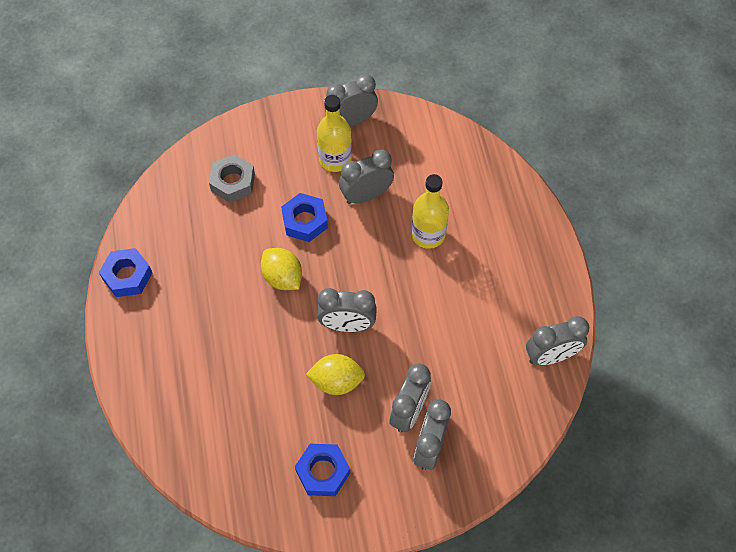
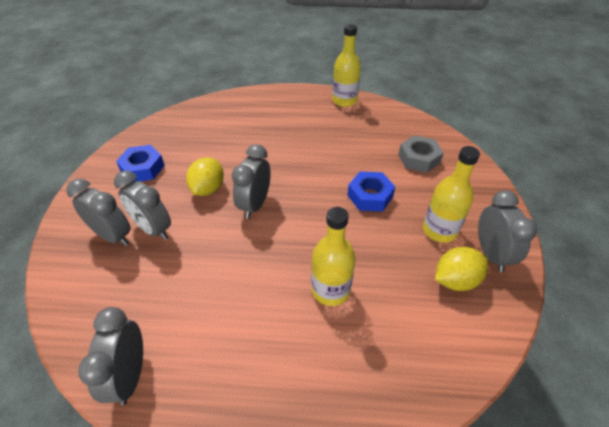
camera: 105 degrees right, 15 degrees down
(127, 276) = (344, 101): blue nut -> yellow bottle
(282, 277) = (316, 173): yellow lemon -> yellow lemon (455, 280)
(366, 195) = (391, 246): grey clock -> none

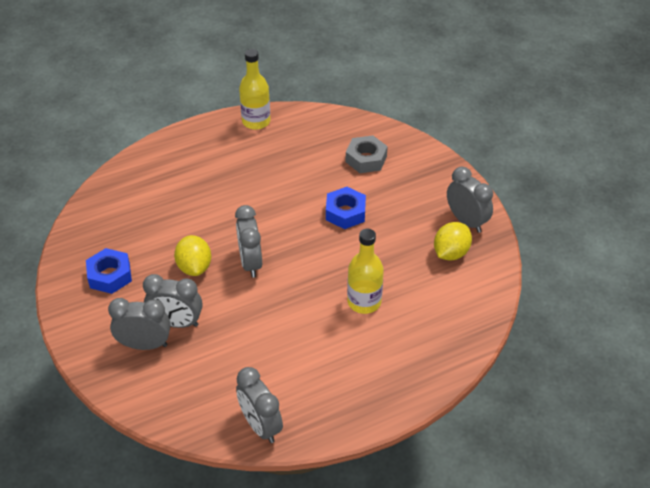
camera: 30 degrees left, 0 degrees up
(439, 230) = (418, 219): yellow bottle -> none

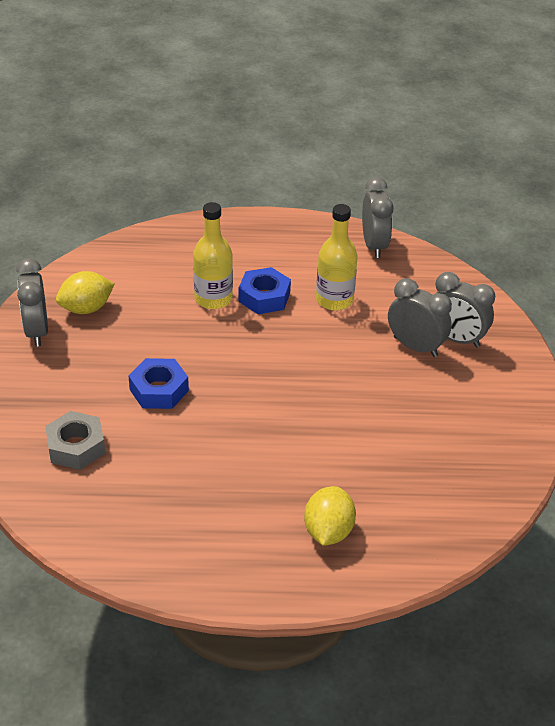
camera: 155 degrees left, 5 degrees down
(110, 275) = (474, 420): blue nut -> blue nut (264, 297)
(194, 267) = (371, 394): yellow lemon -> yellow lemon (328, 531)
(250, 263) = (305, 376): grey clock -> none
(256, 121) = (177, 569): yellow bottle -> yellow bottle (334, 300)

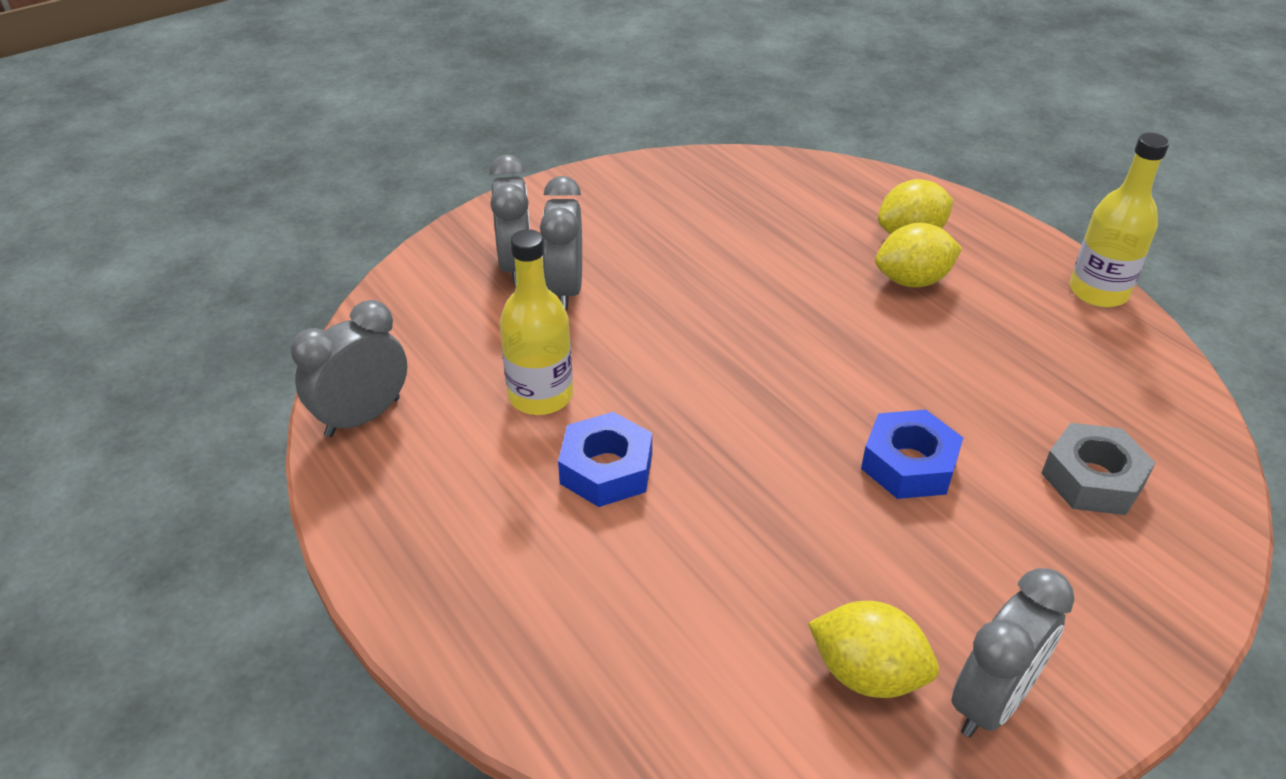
camera: 125 degrees left, 0 degrees up
(213, 299) = (669, 524): yellow bottle -> yellow bottle (1098, 292)
(283, 496) = (912, 280): none -> yellow lemon

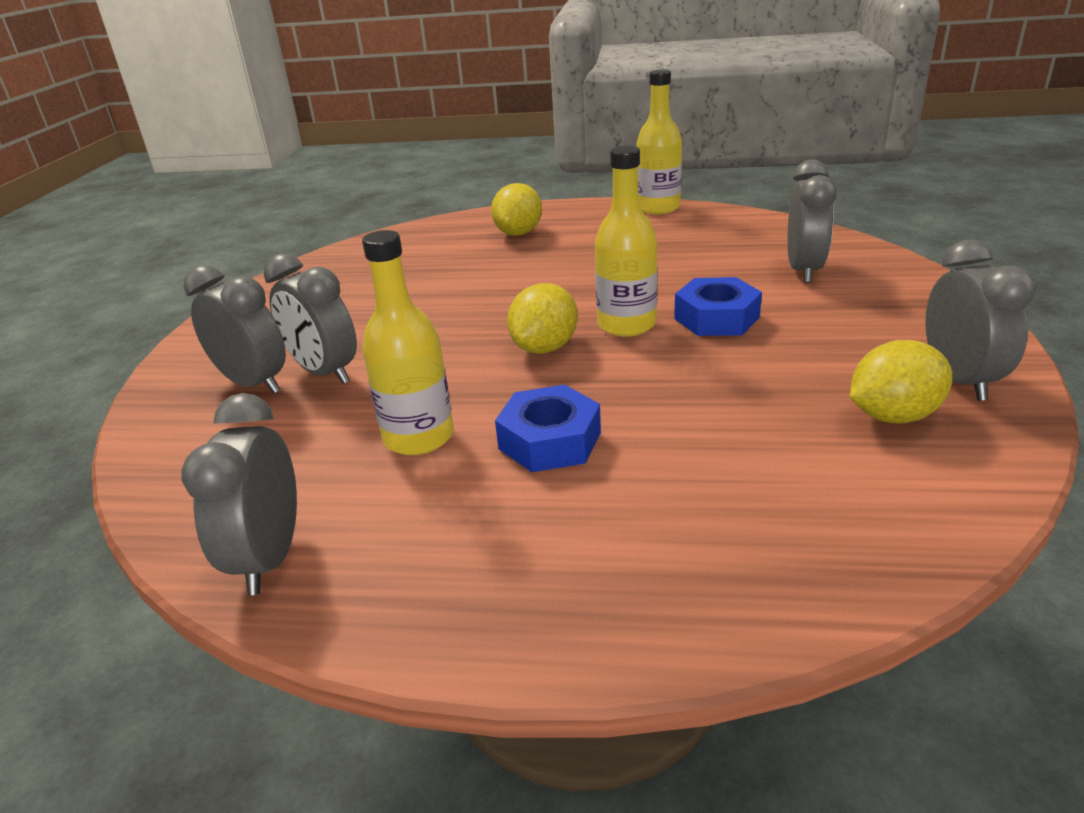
camera: 45 degrees left, 10 degrees down
(826, 411) = (626, 324): none -> yellow bottle
(912, 280) = (558, 249): yellow lemon -> yellow lemon (545, 348)
(1092, 479) = (803, 270): grey nut -> grey clock

